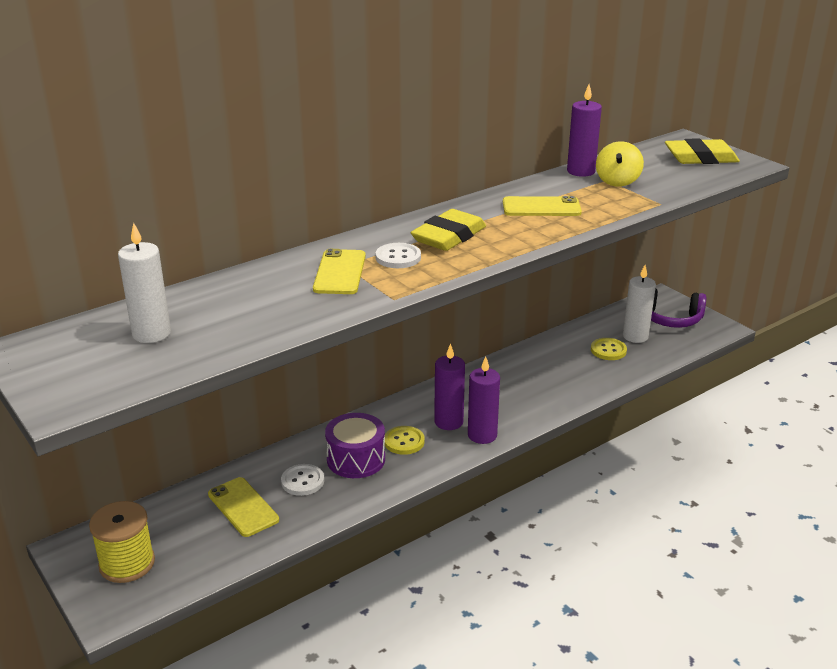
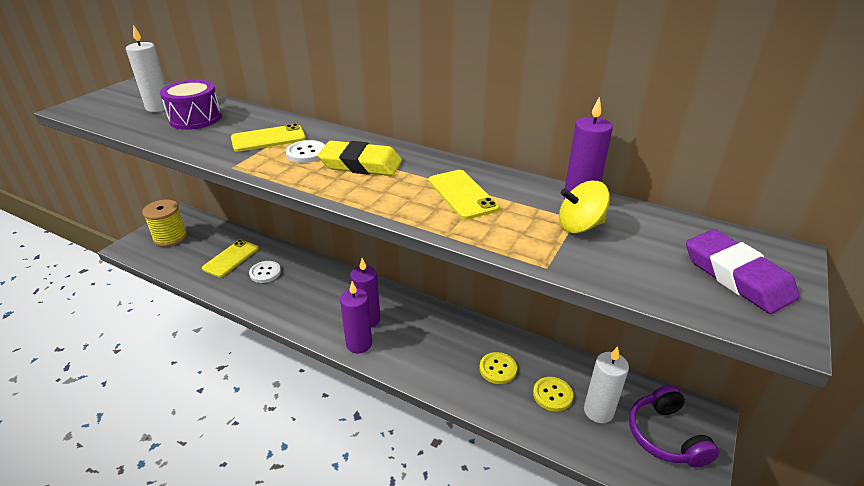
camera: 65 degrees right, 5 degrees up
(356, 459) = (299, 288): purple drum -> purple drum (195, 118)
(404, 441) = (330, 304): yellow button -> yellow button (498, 369)
(700, 158) = (736, 276): yellow eraser -> purple eraser

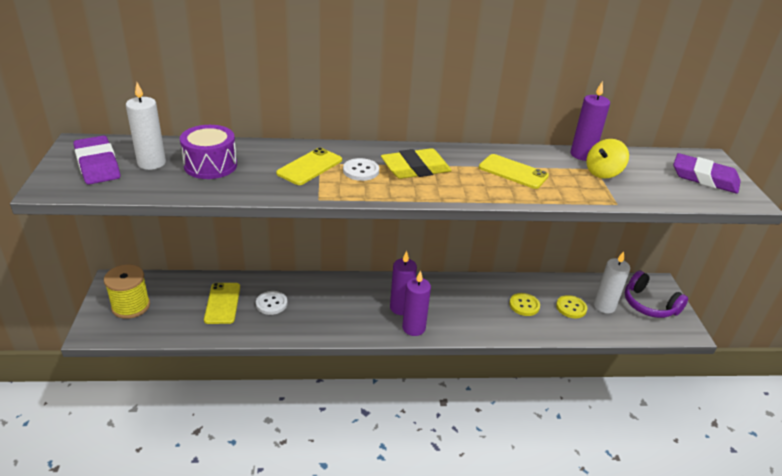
camera: 35 degrees left, 0 degrees up
(123, 100) = (97, 165): none -> purple eraser

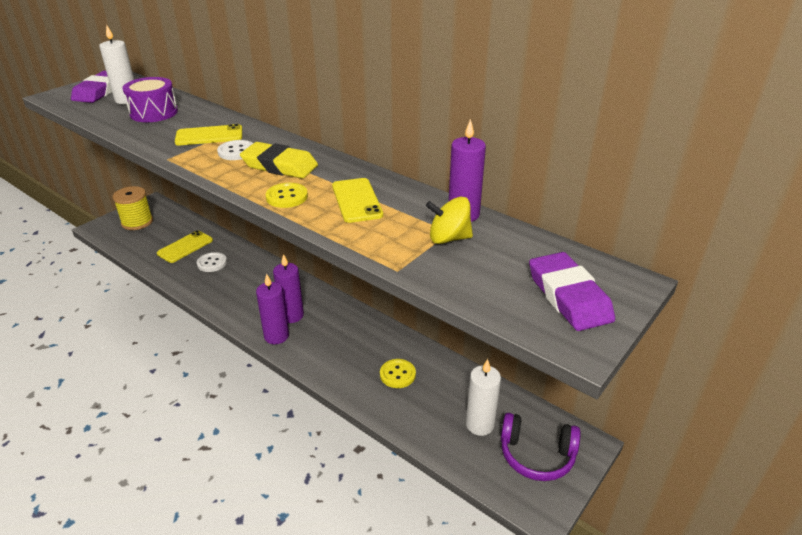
camera: 45 degrees right, 0 degrees up
(571, 307) = (441, 404): yellow button -> yellow button (287, 197)
(649, 305) = (536, 455): purple headphones -> purple headphones turned 75 degrees counterclockwise

